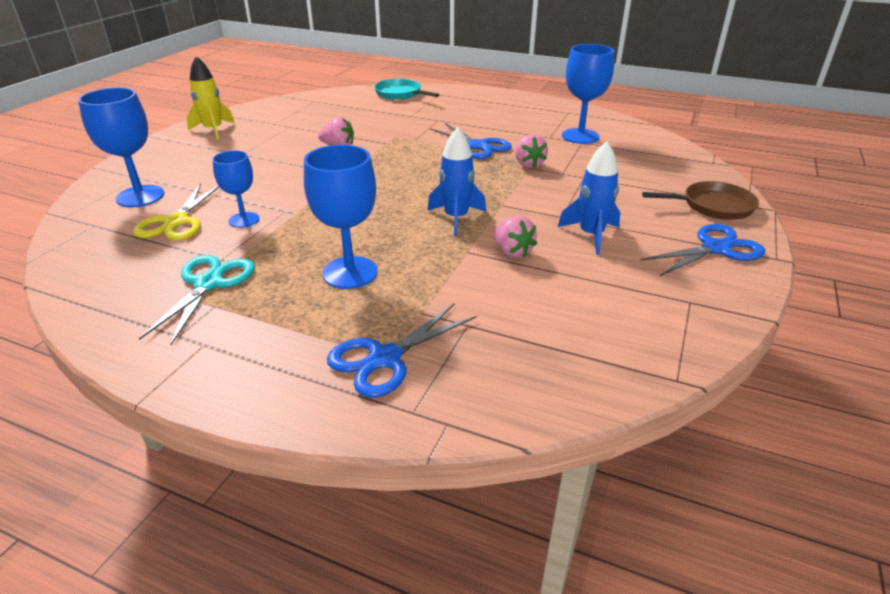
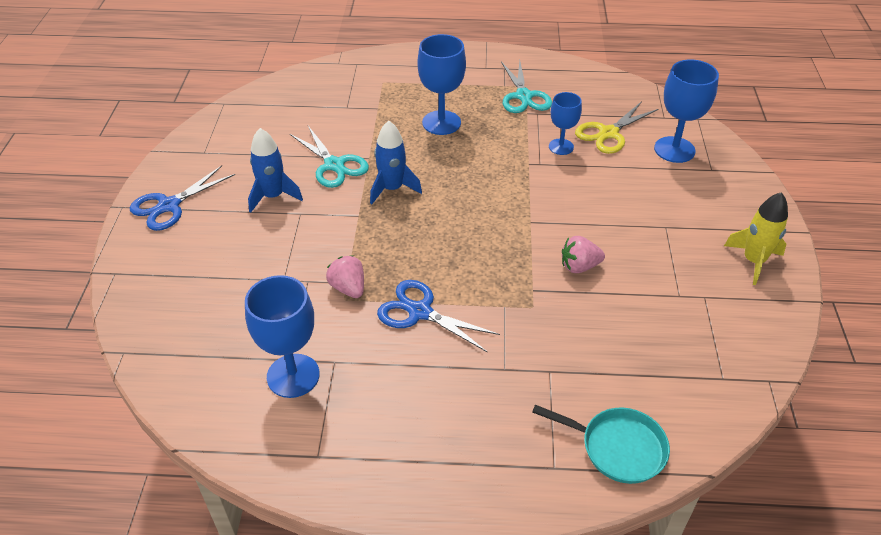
camera: 160 degrees right, 10 degrees up
(177, 222) = (608, 133): yellow scissors -> yellow scissors turned 120 degrees counterclockwise
(385, 358) = (384, 81): blue scissors -> none
(512, 252) = (334, 165): pink strawberry -> turquoise scissors
(713, 206) = (153, 262): brown pan -> none

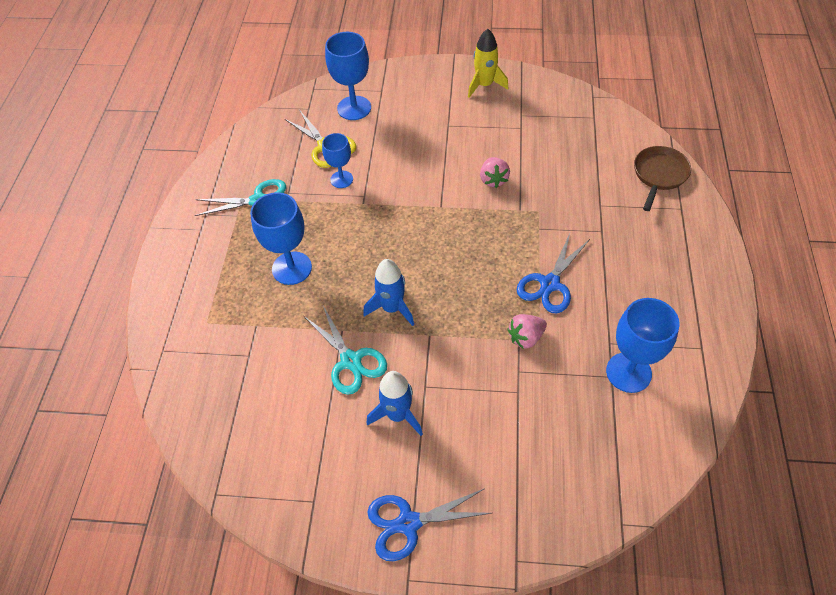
camera: 85 degrees left, 10 degrees up
(169, 206) = (408, 523): blue scissors -> blue scissors turned 120 degrees clockwise
(334, 165) = (351, 361): turquoise scissors -> turquoise scissors turned 90 degrees clockwise
(617, 447) = (659, 175): turquoise pan -> brown pan

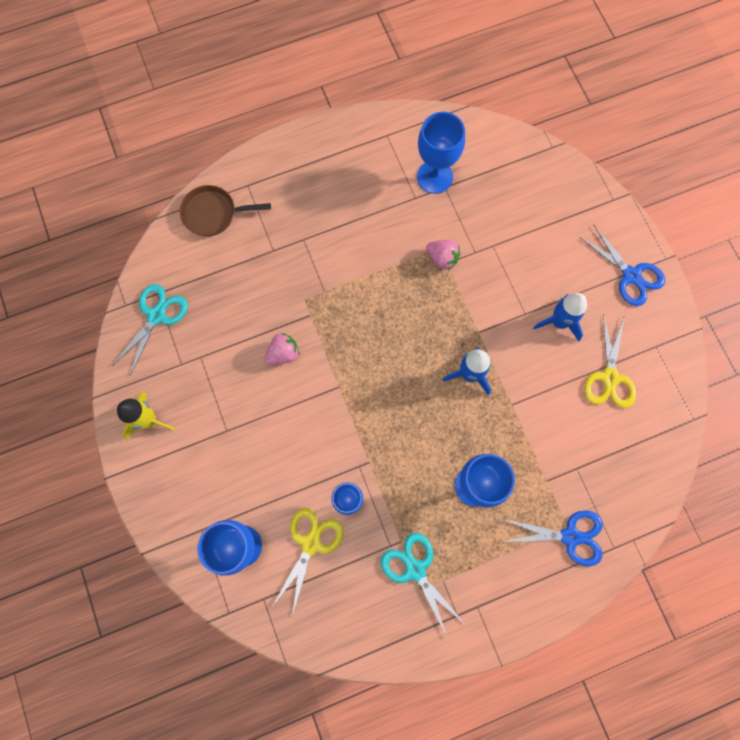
camera: 120 degrees left, 20 degrees up
(311, 433) = (610, 377): none -> yellow scissors
(351, 361) = (535, 381): turquoise scissors -> turquoise scissors (156, 316)
(550, 284) = (381, 260): blue scissors -> blue scissors (570, 536)

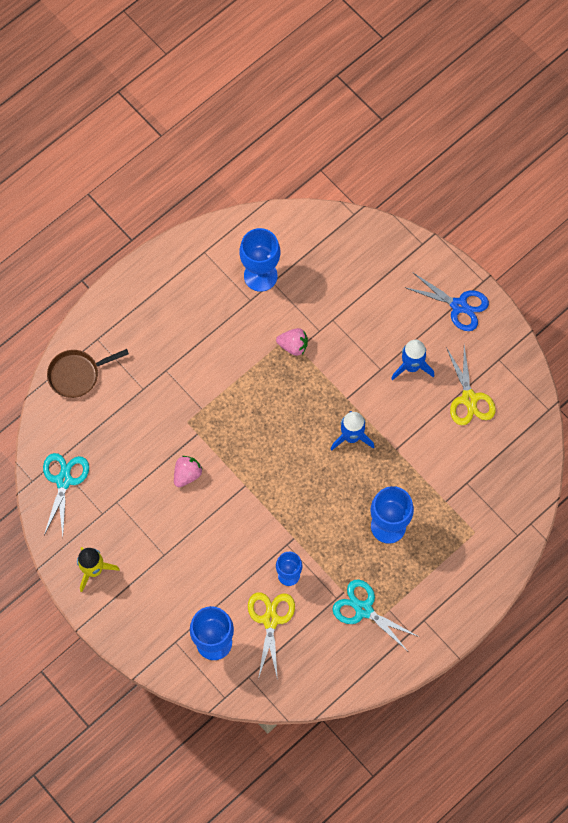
camera: 20 degrees left, 5 degrees down
(570, 536) = (479, 538): blue scissors -> none

